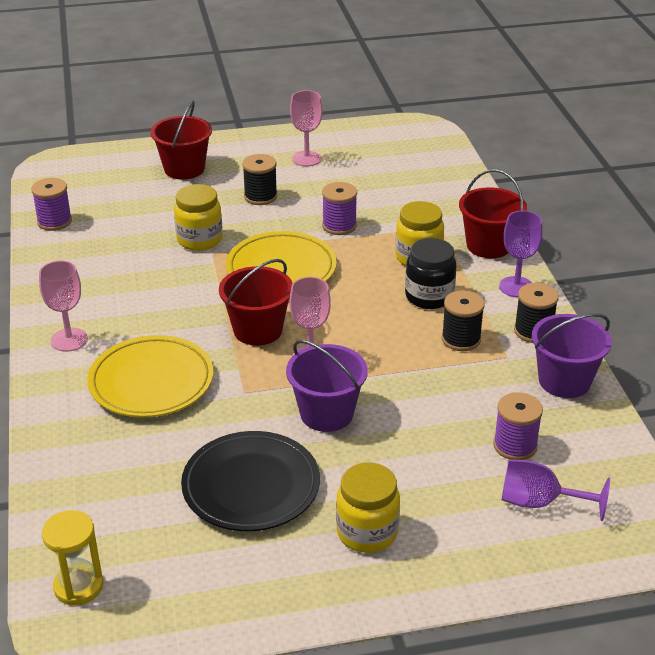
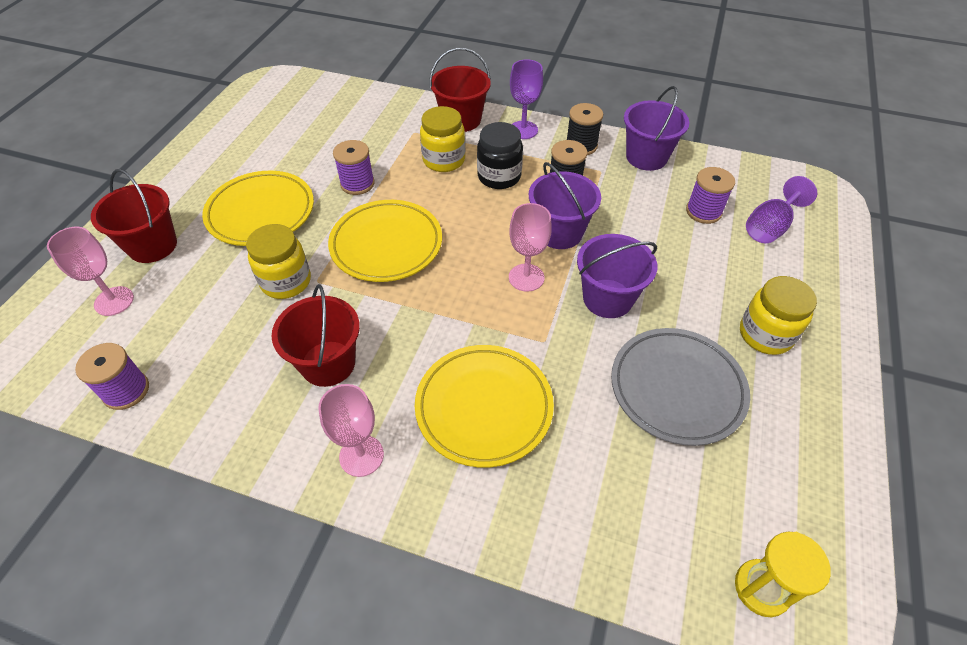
camera: 60 degrees left, 15 degrees up
(251, 486) = (677, 388): black plate -> grey plate
(258, 330) = (462, 296): red bucket -> red bucket (328, 363)
(260, 196) = (261, 212): black spool -> yellow plate
(306, 159) = (235, 160): pink goblet -> pink goblet (114, 301)
(387, 358) = (559, 232): none -> purple bucket

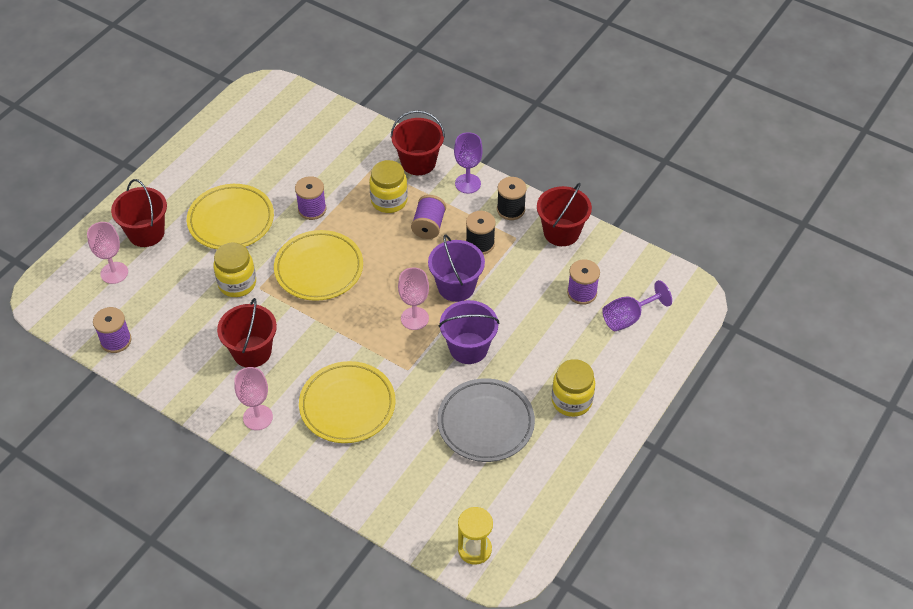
camera: 15 degrees right, 0 degrees up
(499, 176) = (428, 226): black jar -> purple spool
(646, 157) = (561, 232): purple bucket -> red bucket

